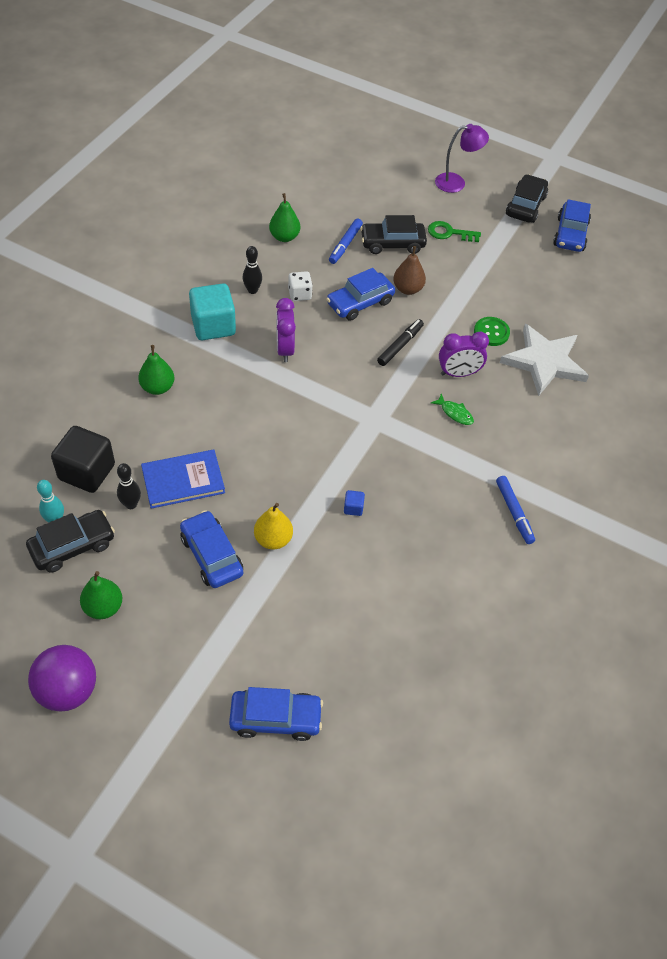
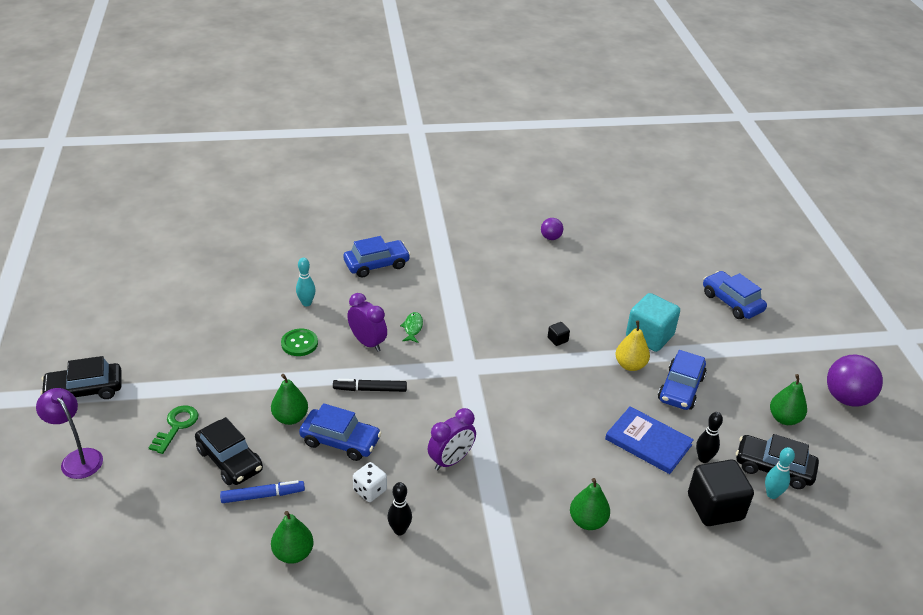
camera: 125 degrees left, 15 degrees down
(213, 326) = (476, 530): turquoise cube -> turquoise cube (649, 336)
(353, 508) = (557, 339): blue cube -> black cube
(408, 289) = (290, 418): brown pear -> green pear
(449, 233) = (176, 426): green key -> green key turned 135 degrees counterclockwise
(514, 512) = (471, 267): blue marker -> none
(519, 624) = (550, 238): none -> purple ball
(544, 362) = (306, 303): white star -> turquoise bowling pin
(570, 234) = (112, 345): blue car -> blue car (376, 264)

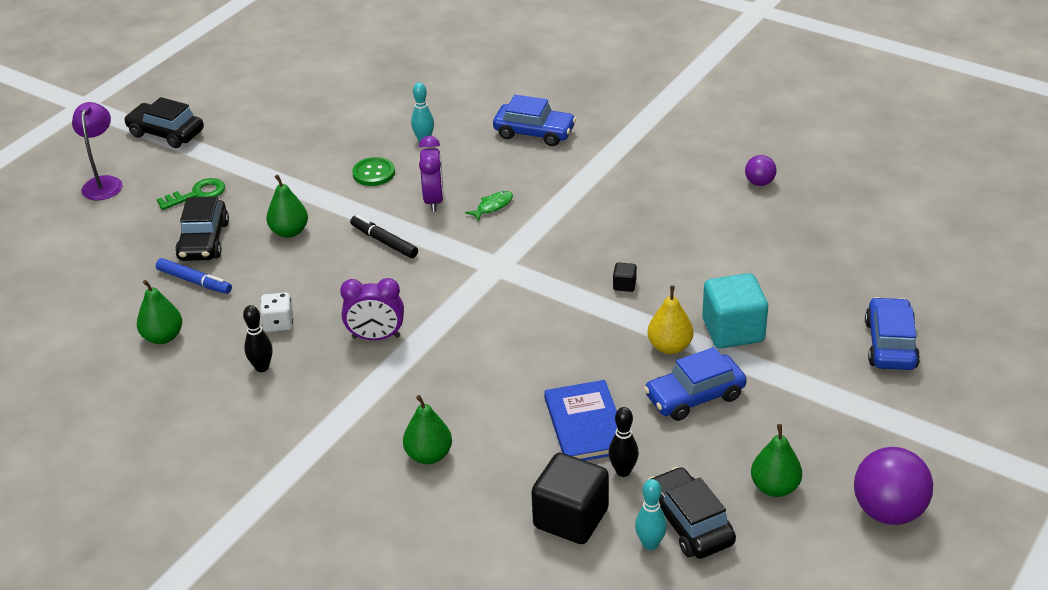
camera: 45 degrees right, 0 degrees up
(340, 441) = (305, 271): blue car -> none

